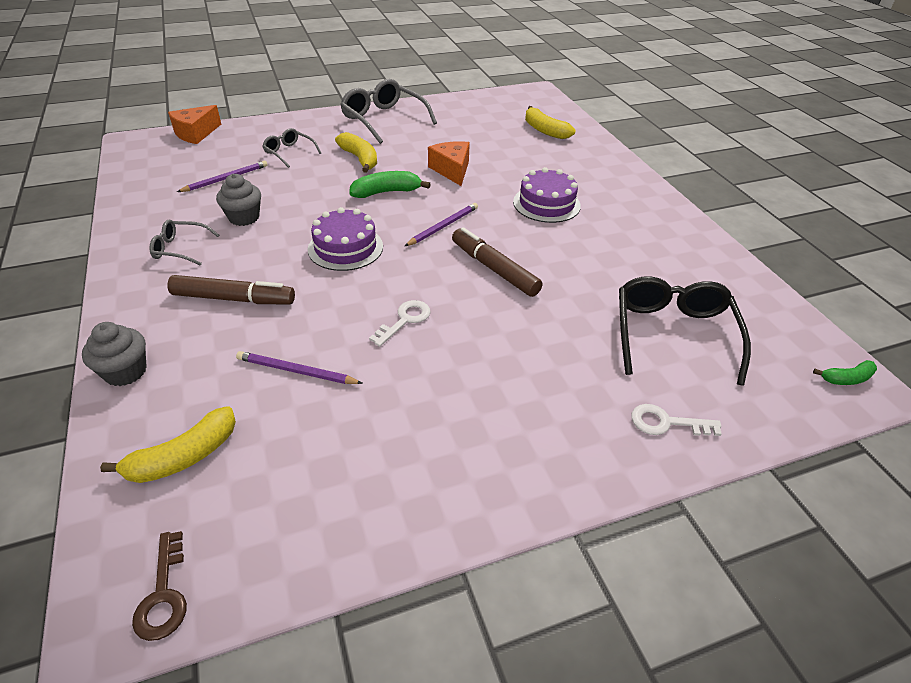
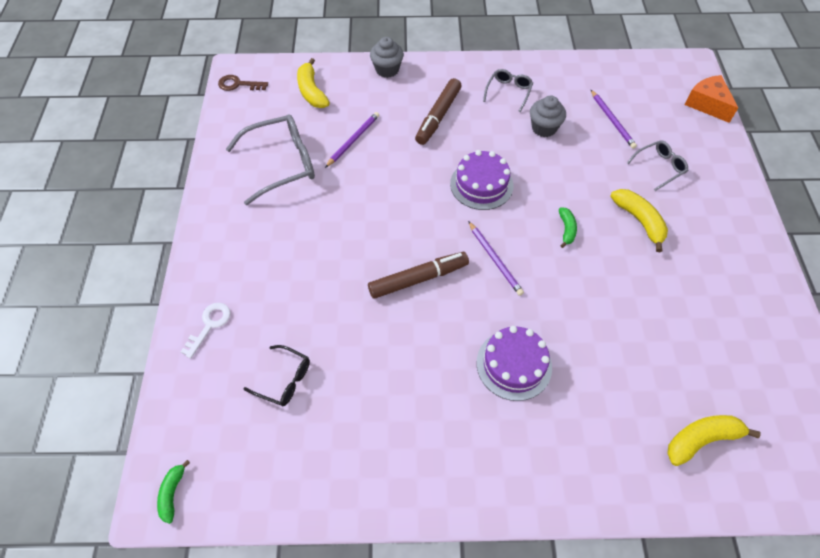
camera: 110 degrees right, 15 degrees up
(360, 159) = (639, 221): yellow banana -> yellow banana turned 105 degrees counterclockwise
(383, 119) = (739, 261): grey glasses -> grey glasses (282, 164)
(386, 192) = (566, 229): green banana -> green banana, size x0.60
(405, 320) = (378, 203): white key -> none
(452, 170) = (603, 296): orange cheese -> none
(673, 334) = (284, 380): black glasses -> black glasses, size x0.54

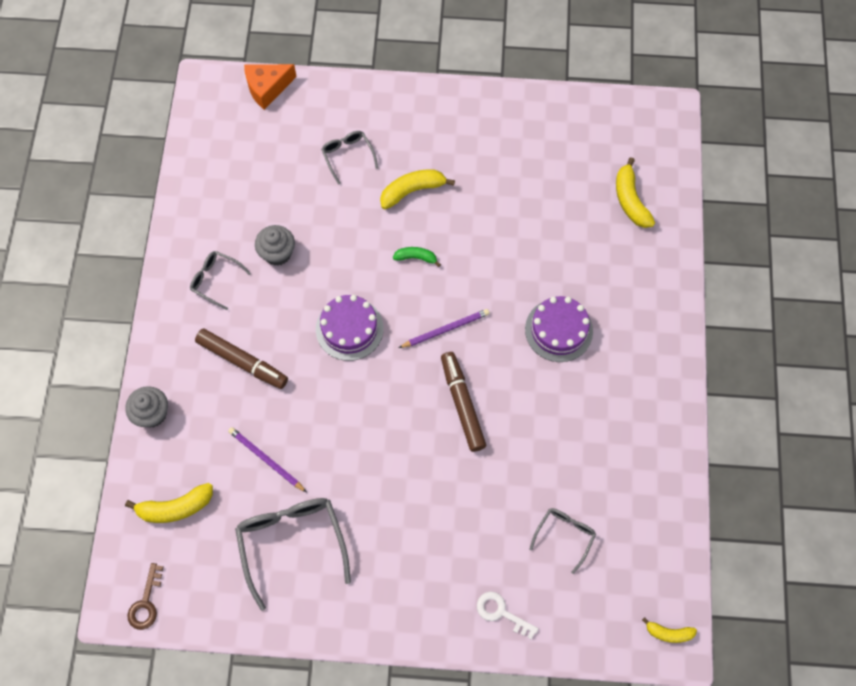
camera: 85 degrees left, 10 degrees up
(172, 493) = (668, 633): green banana -> yellow banana
(284, 380) = (564, 535): black glasses -> grey glasses
(612, 120) = (276, 184): purple pencil -> none

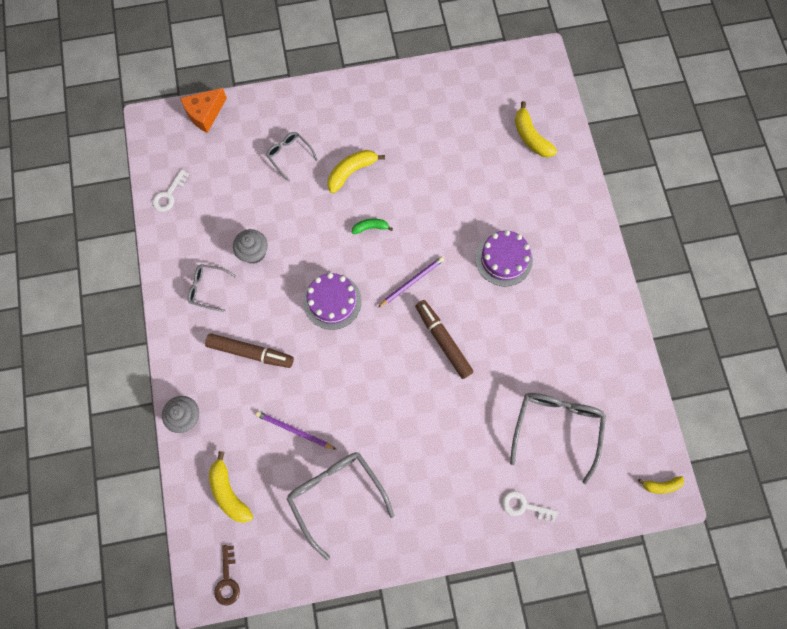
camera: 15 degrees left, 5 degrees up
(175, 508) = (229, 492): yellow banana -> yellow banana turned 90 degrees clockwise
(202, 167) = (169, 195): none -> white key
(564, 535) = (556, 428): grey glasses -> grey glasses, size x1.85

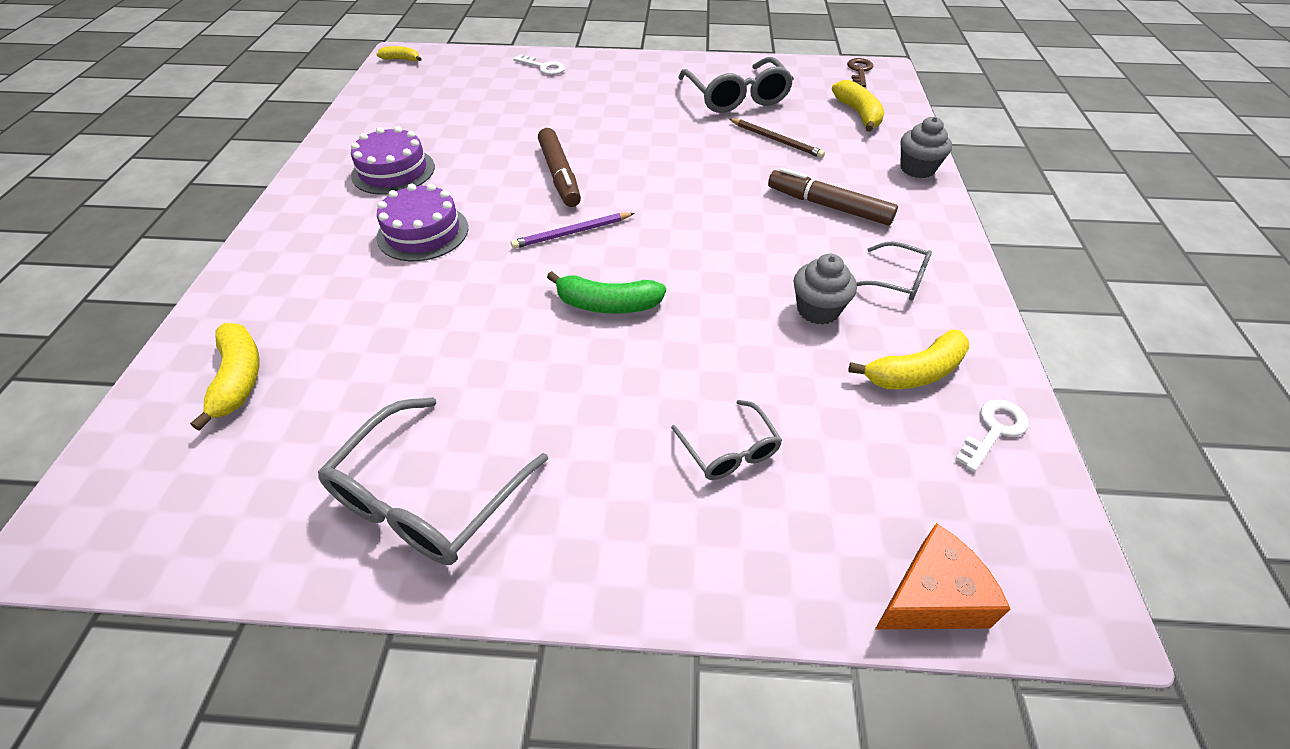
camera: 165 degrees left, 25 degrees down
(294, 431) = (776, 140): purple pencil -> brown pencil
(332, 301) = (698, 233): purple cake -> purple cake (393, 171)
(351, 172) = (609, 393): yellow banana -> yellow banana (914, 373)
(370, 227) = (607, 304): green banana -> green banana, size x1.66
(556, 428) = (473, 100): grey glasses -> grey glasses (427, 498)

